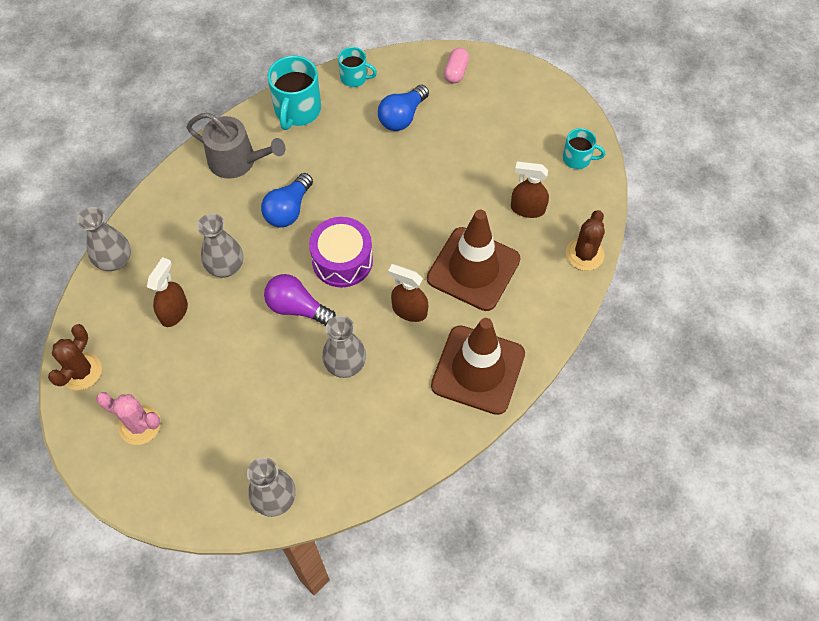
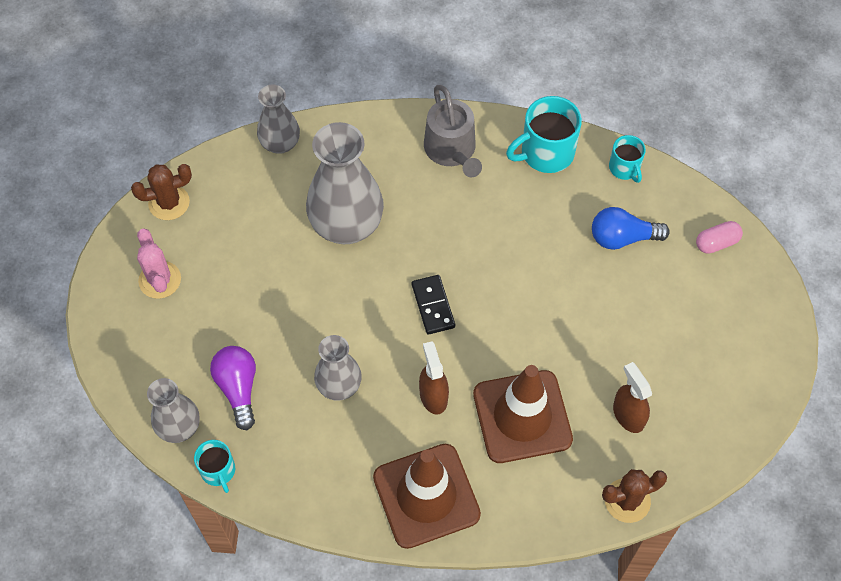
camera: 50 degrees right, 0 degrees up
(174, 311) = (274, 222): brown spray bottle -> none
(225, 266) = (346, 224): grey vase -> grey vase, size x1.73
(288, 210) = (442, 226): blue light bulb -> none
(297, 308) = (357, 307): purple light bulb -> purple light bulb (238, 388)
(342, 260) = (433, 306): purple drum -> black domino
(577, 159) = (727, 418): turquoise mug -> turquoise mug (218, 471)

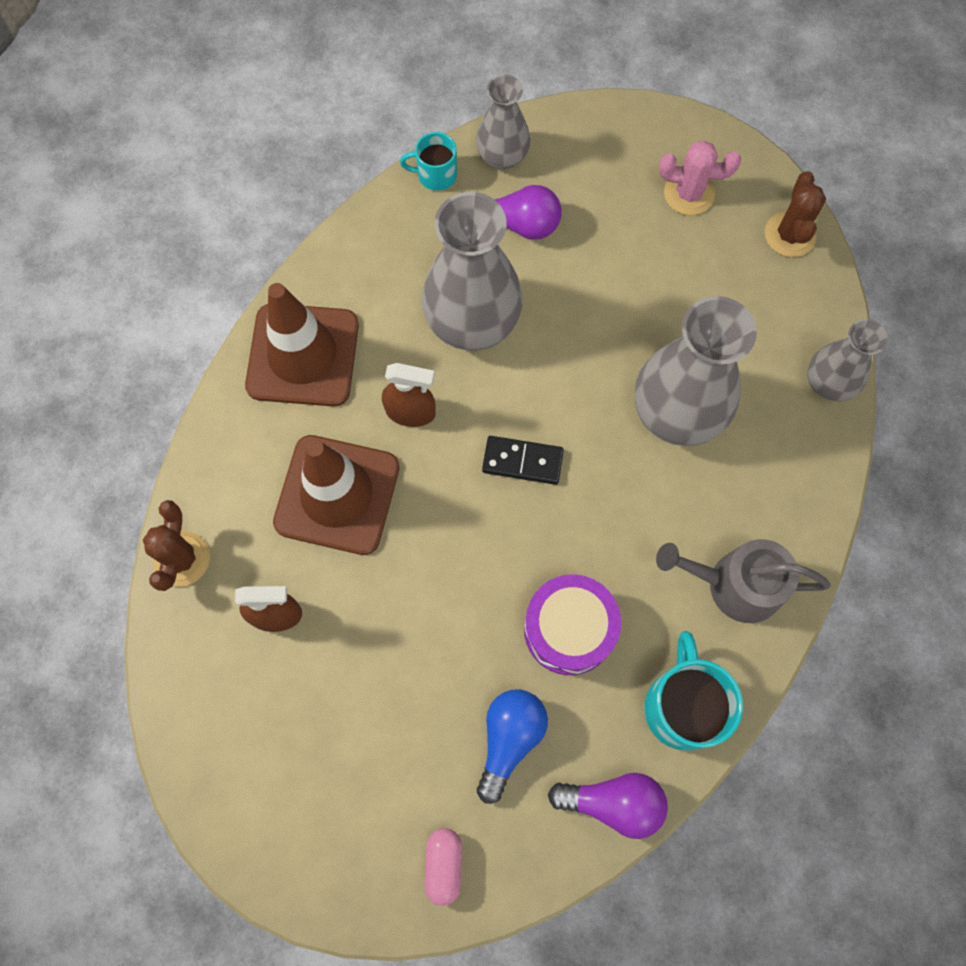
camera: 115 degrees right, 10 degrees up
(339, 385) = (472, 321): grey vase -> grey vase, size x1.73
(534, 232) = (569, 629): none -> purple drum
(624, 168) = (613, 803): turquoise mug -> purple light bulb

